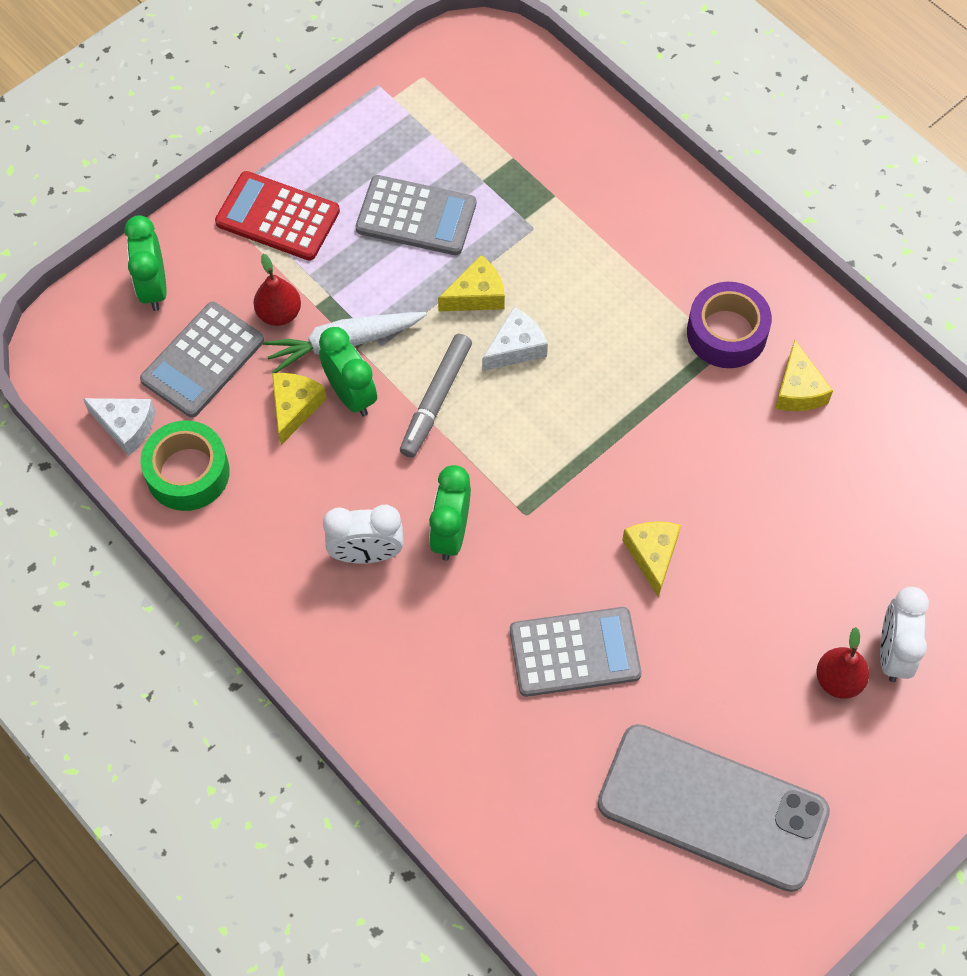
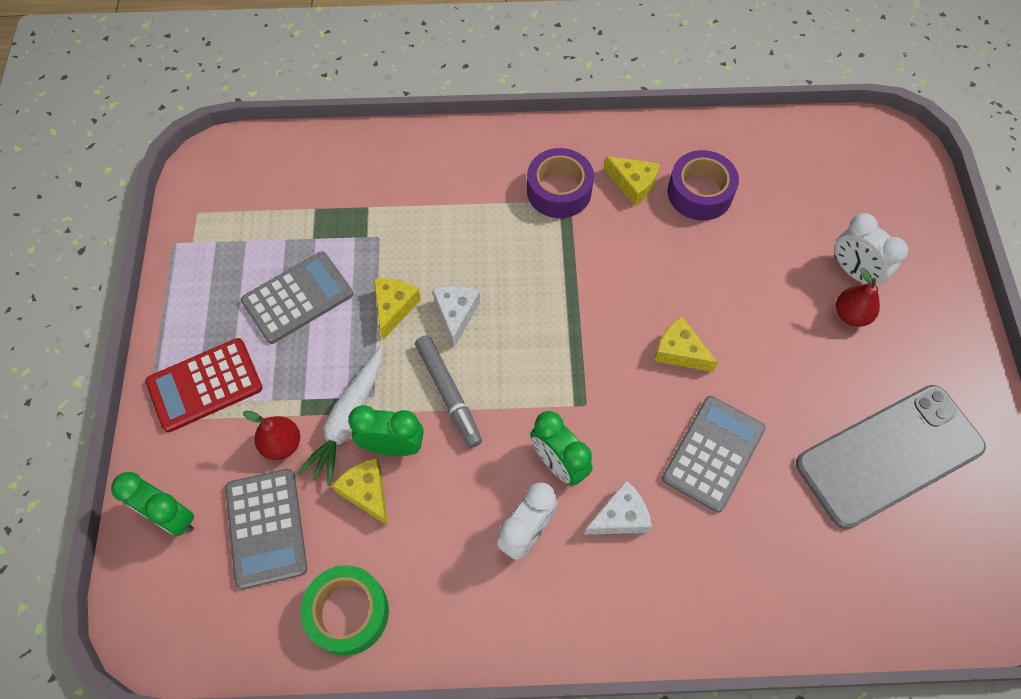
camera: 50 degrees left, 0 degrees up
(126, 426) = (266, 630): white cheese -> white cheese (620, 517)
(847, 454) = (700, 193): none -> purple tape

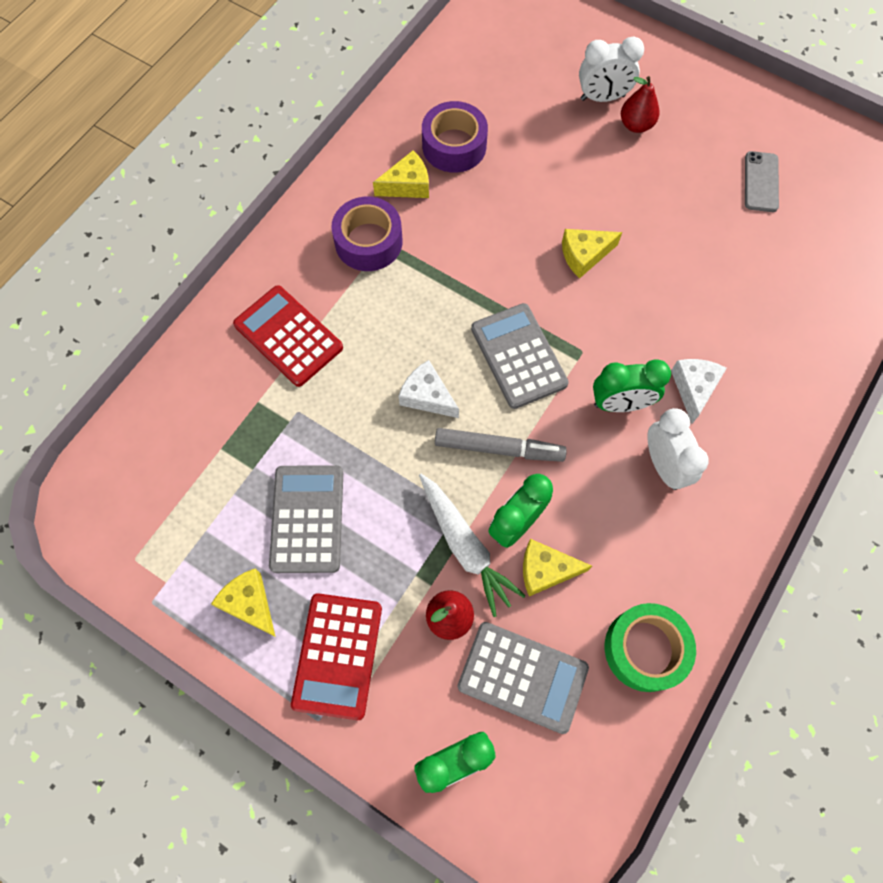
camera: 55 degrees left, 5 degrees up
(394, 308) = (382, 442): yellow cheese -> yellow cheese (250, 604)
(435, 191) = (288, 336): none -> red calculator
(713, 453) = (684, 290): grey calculator -> grey calculator (518, 356)
(889, 455) = (761, 182): grey phone -> grey phone, size x0.44

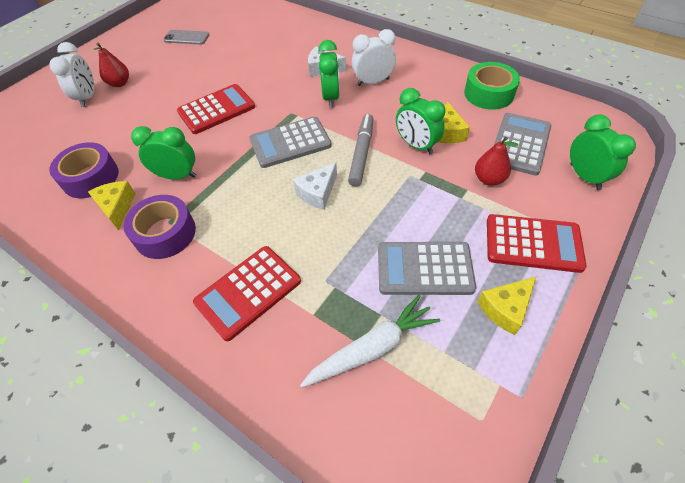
camera: 85 degrees left, 15 degrees down
(456, 235) = (177, 176): none -> green clock
(465, 546) = (436, 171): white carrot -> white carrot (372, 348)
(584, 255) = (216, 110): yellow cheese -> red calculator

